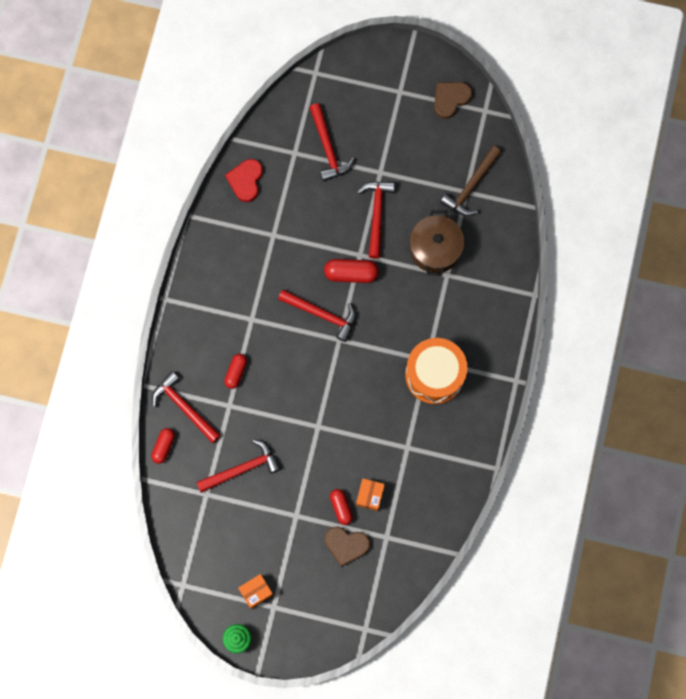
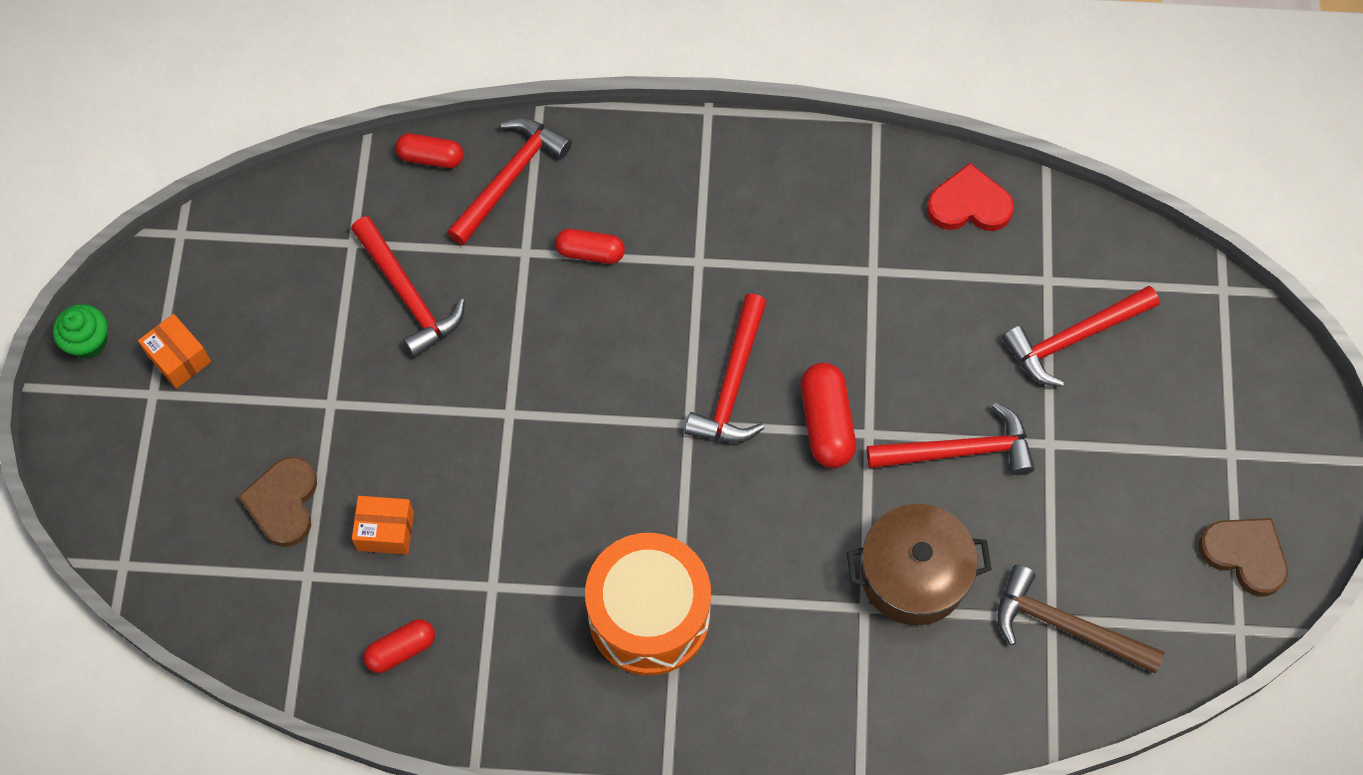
camera: 80 degrees right, 10 degrees down
(341, 507) = (355, 481): red capsule -> red capsule (401, 650)

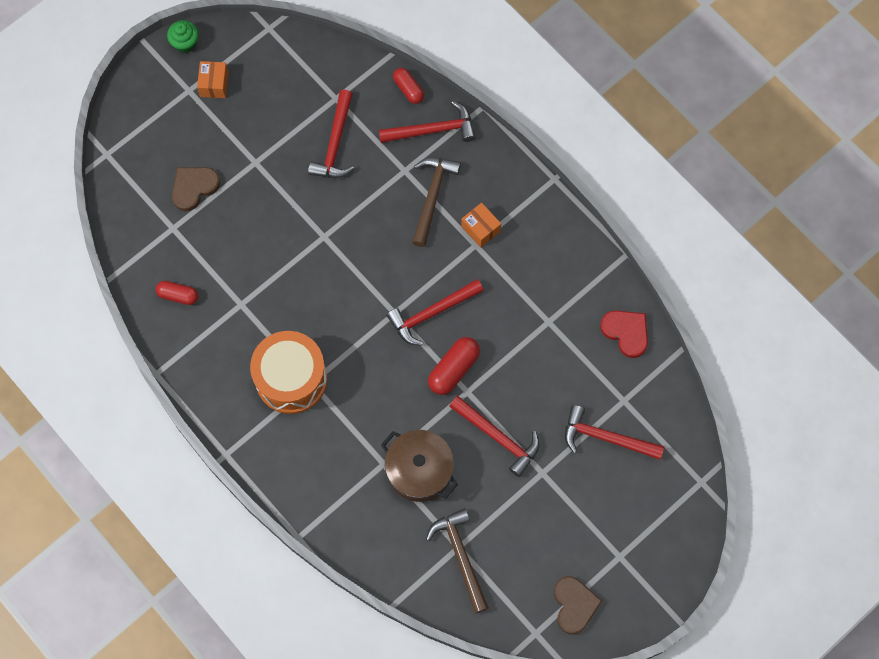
camera: 45 degrees right, 5 degrees up
(385, 531) = (222, 239): orange box -> orange box (480, 229)
(590, 252) = (432, 197): red capsule -> brown hammer

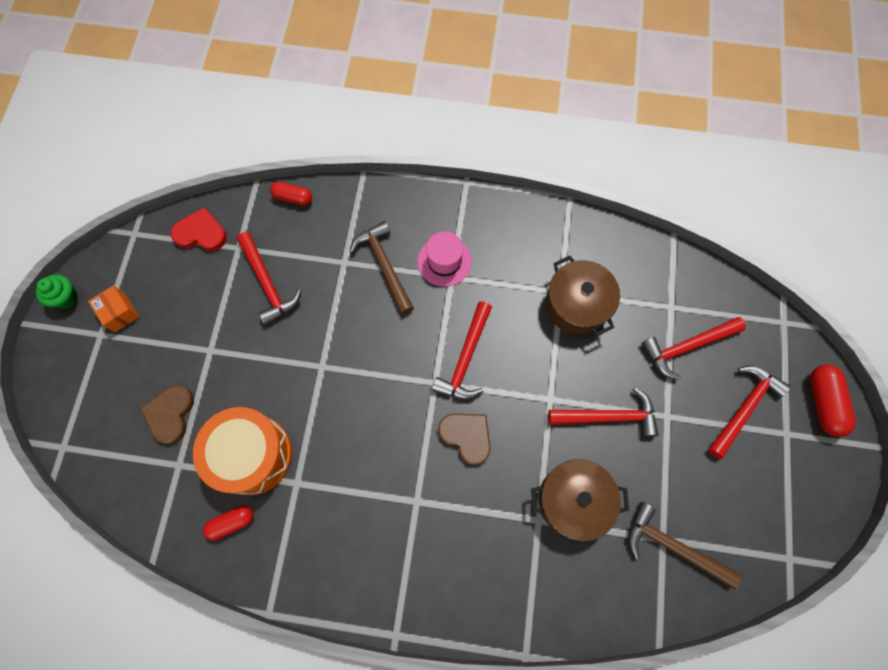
camera: 40 degrees left, 0 degrees up
(291, 379) = (396, 513): orange drum -> orange drum (252, 455)
(433, 130) = (340, 214): red hammer -> red hammer (744, 408)
(454, 369) = (523, 390): red capsule -> red capsule (823, 403)
(480, 229) = (444, 261): orange box -> pink hat
(551, 341) = (577, 305): none -> brown pot
(574, 605) = (794, 506): brown heart -> brown heart (466, 436)
(626, 332) = (624, 254): red heart -> red heart (201, 233)

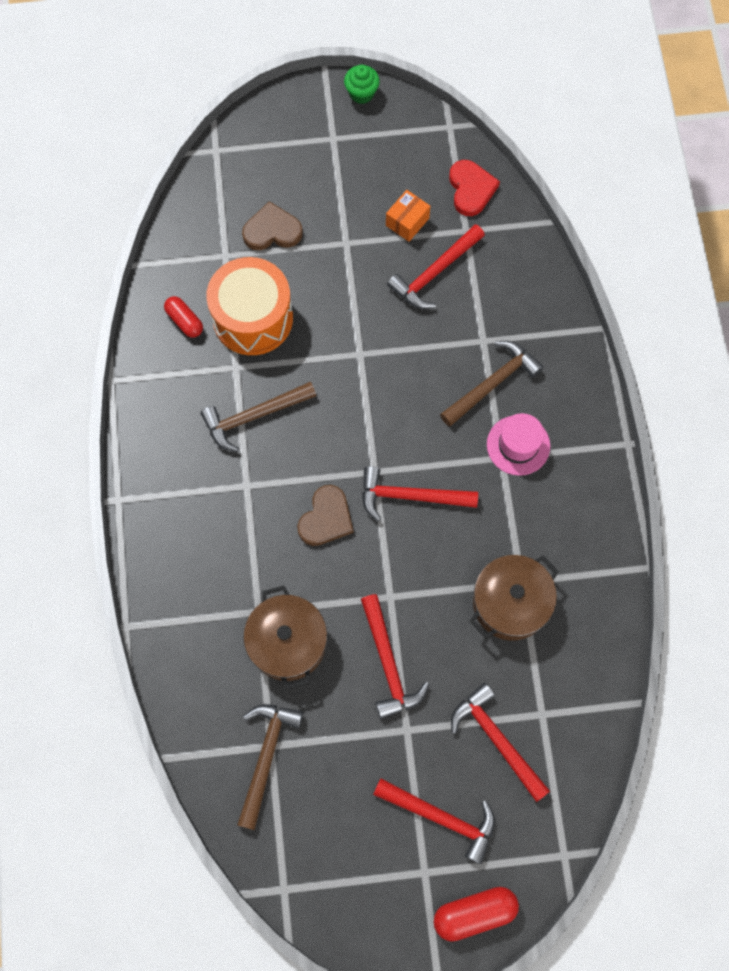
camera: 75 degrees right, 0 degrees up
(120, 313) = (360, 147): orange box -> orange box (407, 222)
(293, 198) = (543, 265): red capsule -> none
(351, 478) = (254, 416): none -> brown hammer

